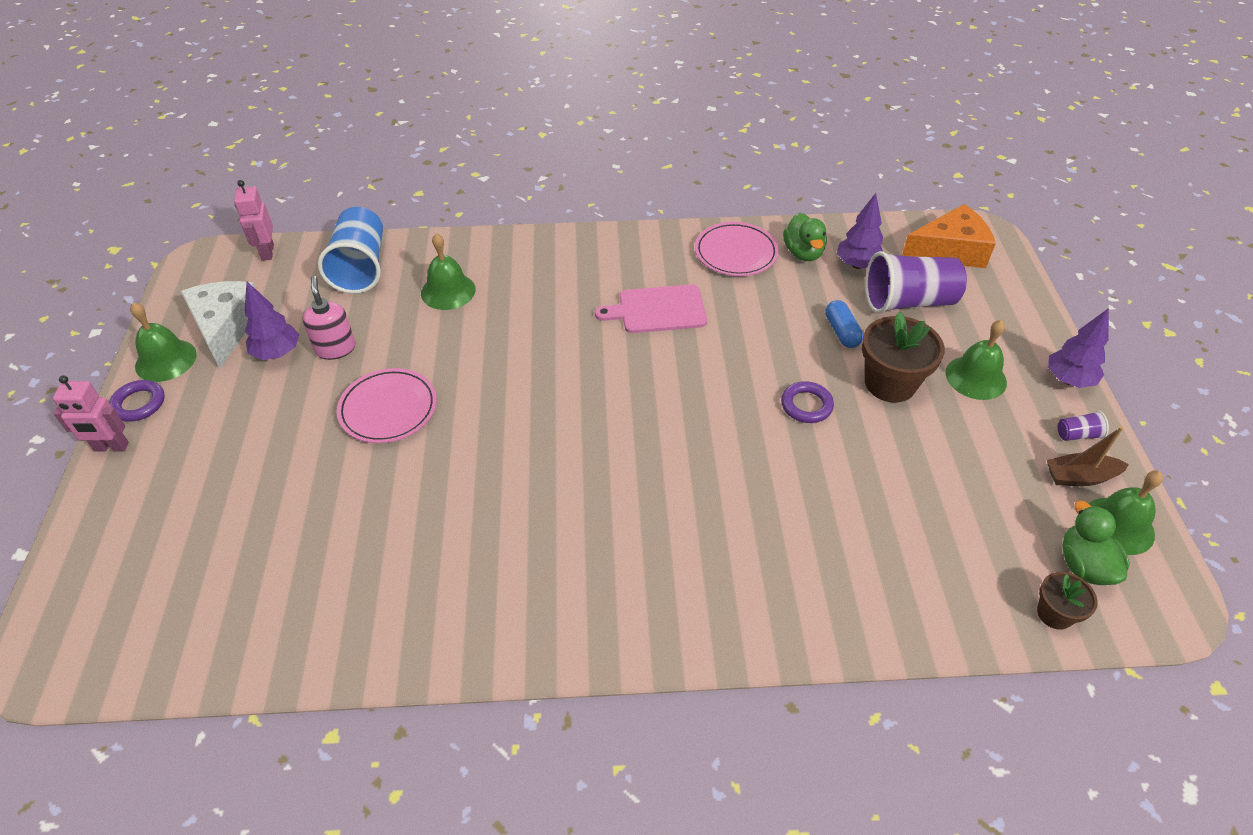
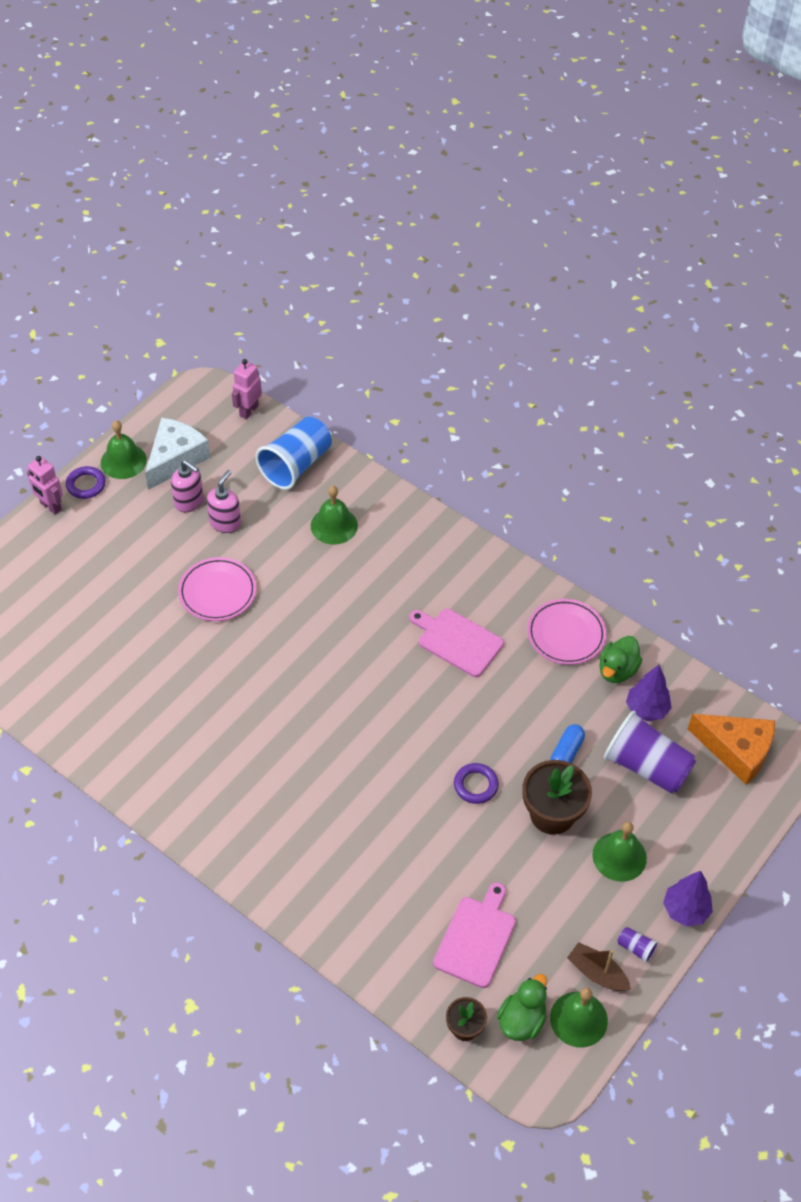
camera: 40 degrees right, 5 degrees up
(277, 353) = (189, 501): purple tree -> pink soap dispenser
(963, 527) = (476, 938): none -> pink cutting board

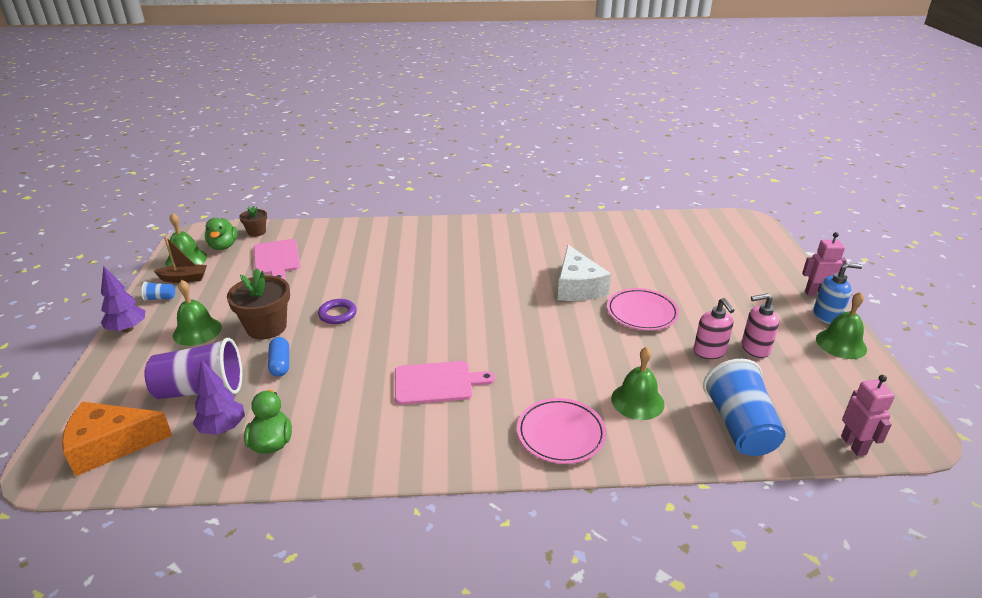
camera: 140 degrees right, 20 degrees down
(86, 485) = (827, 316): purple ring -> blue soap dispenser
(175, 459) = (818, 368): white cheese -> white cheese (577, 287)
(566, 634) = (344, 443): pink plate -> pink plate (560, 434)
(636, 948) = (160, 298): purple cup -> blue cup

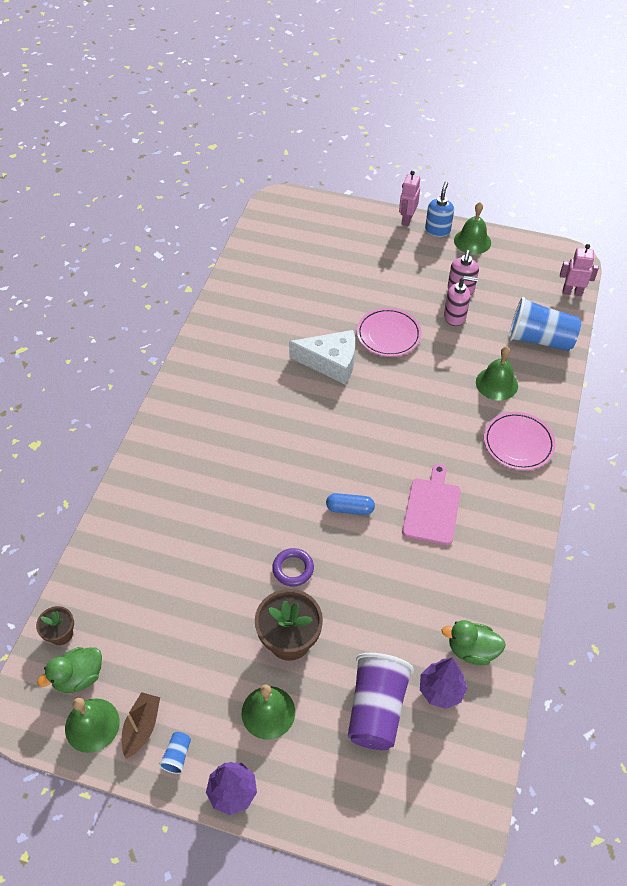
camera: 70 degrees left, 20 degrees up
(111, 445) = (435, 794): orange cheese -> none
(223, 246) = (79, 677): green duck -> green duck turned 135 degrees clockwise
(277, 259) = (145, 616): pink cutting board -> none
(280, 364) = (359, 632): blue capsule -> blue capsule (350, 509)

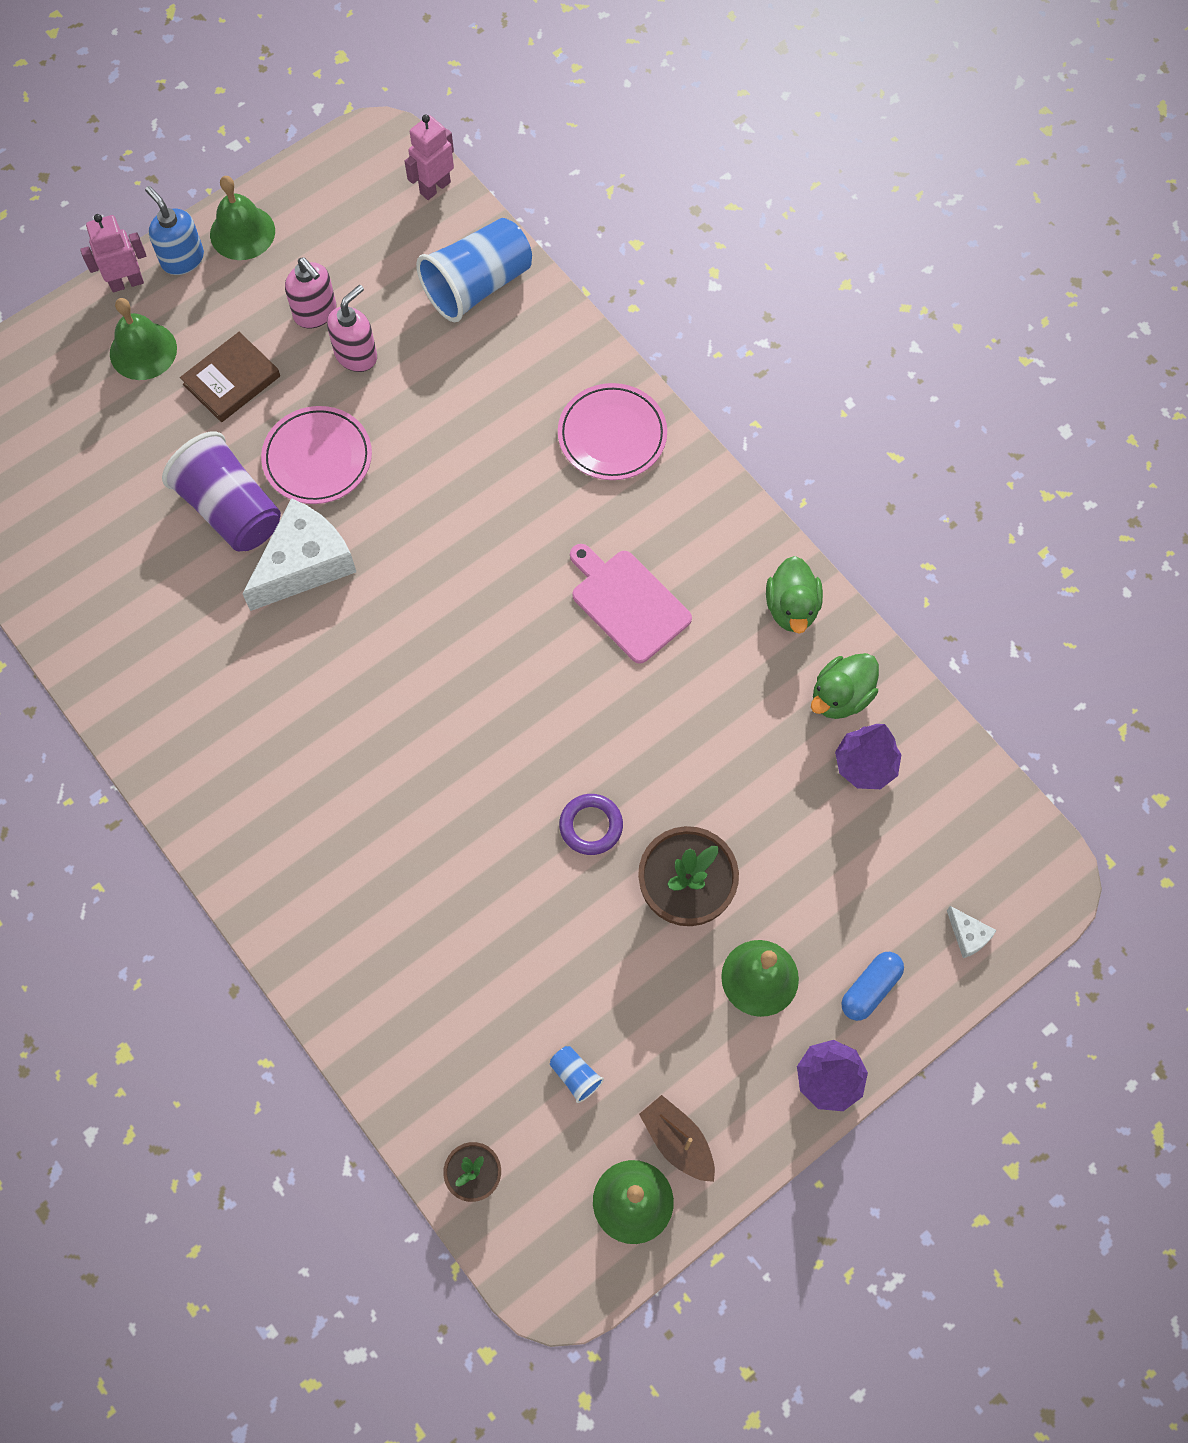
camera: 55 degrees left, 15 degrees up
(79, 677) = (555, 1184): green duck -> green duck (791, 608)
(177, 755) = (742, 1118): blue cup -> blue cup (575, 1075)
(350, 509) = (555, 699): blue capsule -> blue capsule (870, 989)
(376, 709) = (839, 852): purple cup -> purple cup (231, 509)
(382, 822) = (968, 935): none -> white cheese
(396, 281) = (231, 380): none -> brown book
(407, 220) = (126, 283): pink robot -> pink robot turned 105 degrees clockwise
(496, 383) = (505, 390): green bell -> green bell (143, 351)

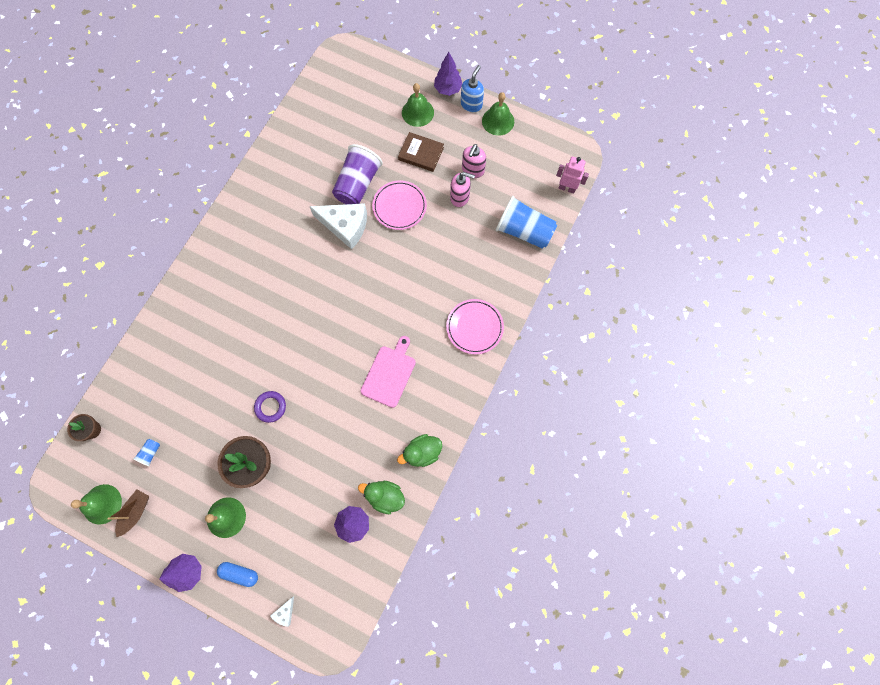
camera: 65 degrees right, 5 degrees up
(126, 283) = (448, 89): pink robot -> purple tree

